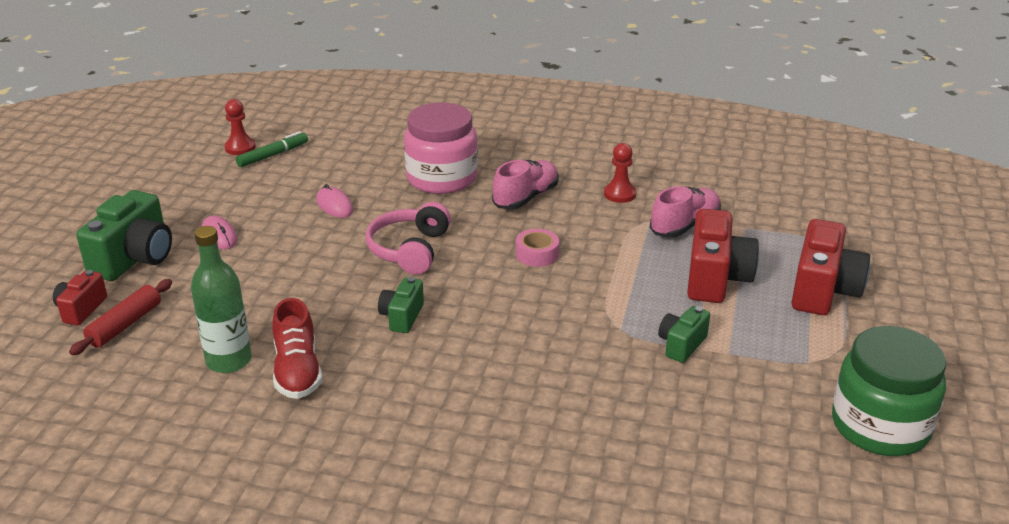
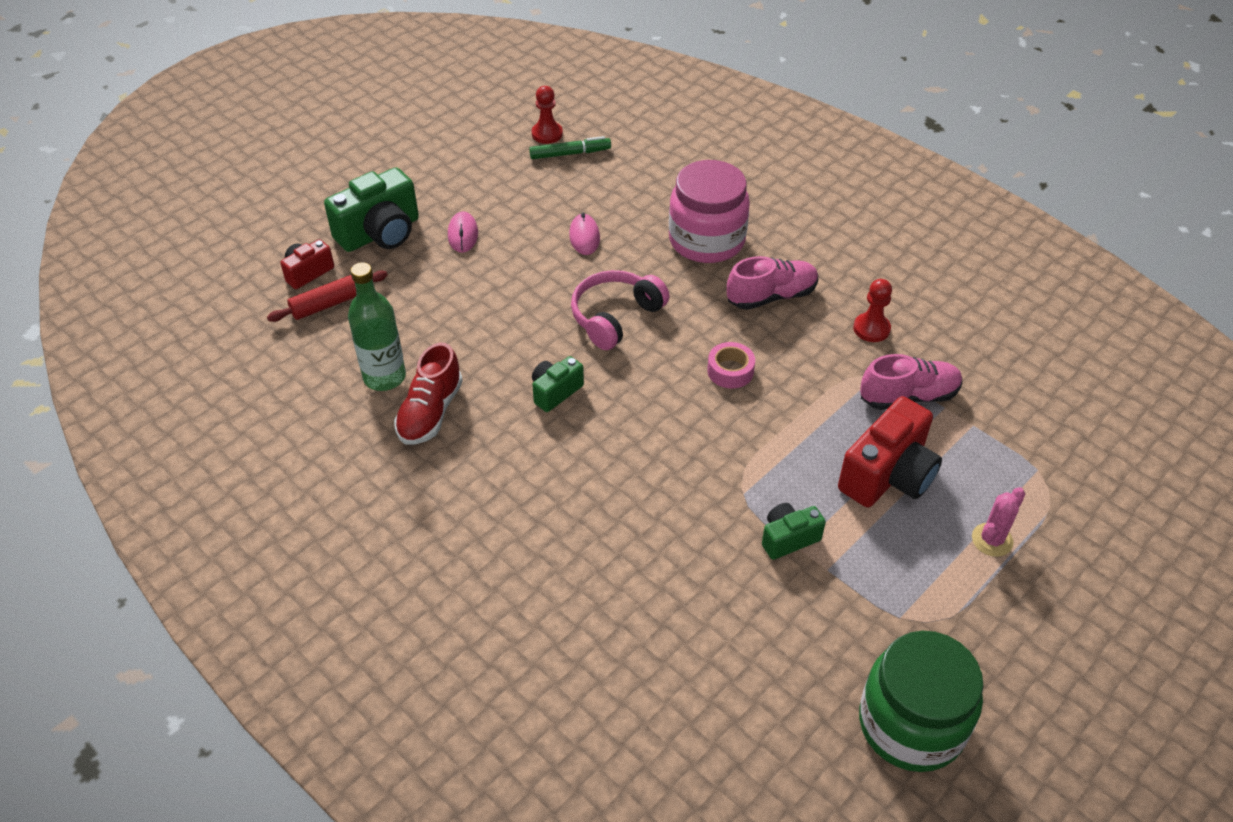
camera: 30 degrees right, 15 degrees up
(823, 290) = (992, 540): red camera -> pink cactus

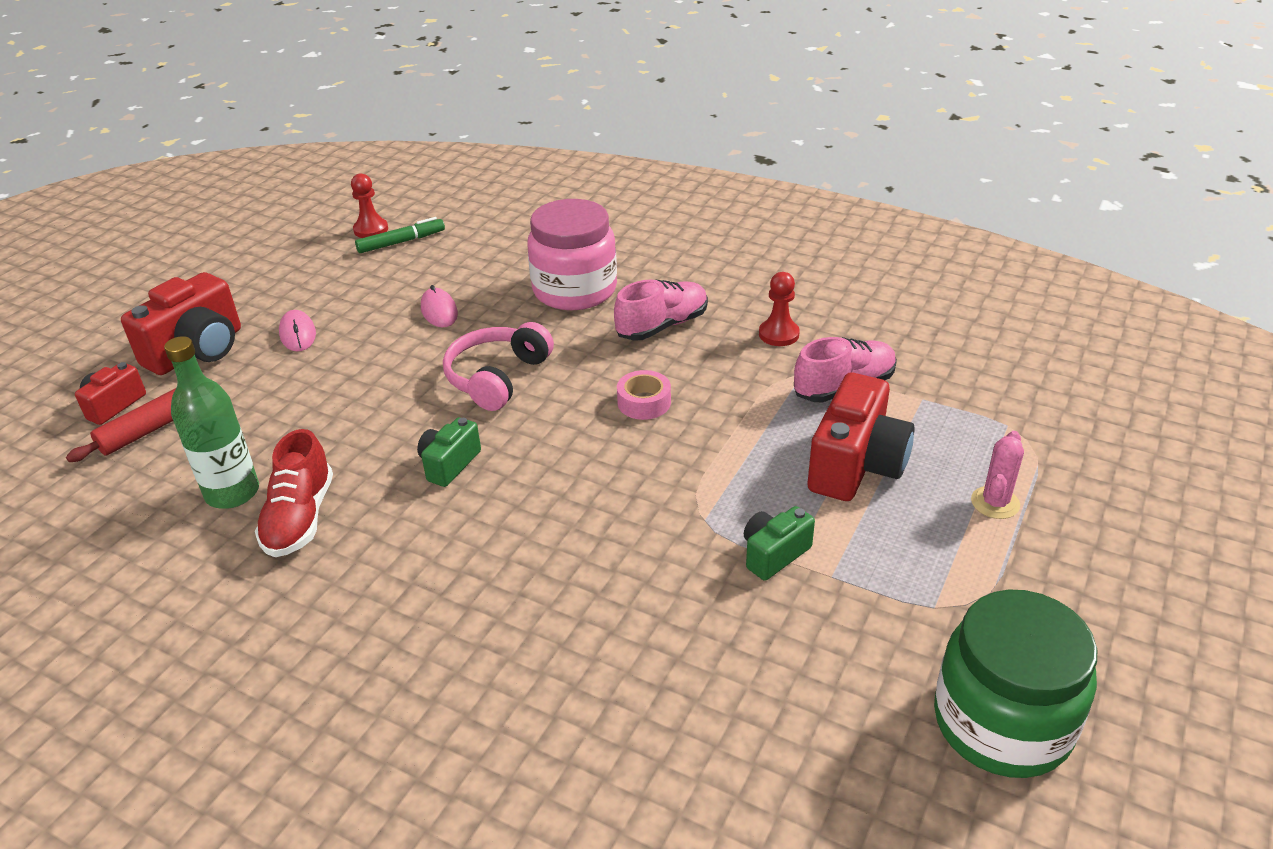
camera: 15 degrees left, 10 degrees down
(380, 233) = (197, 351): green camera -> red camera

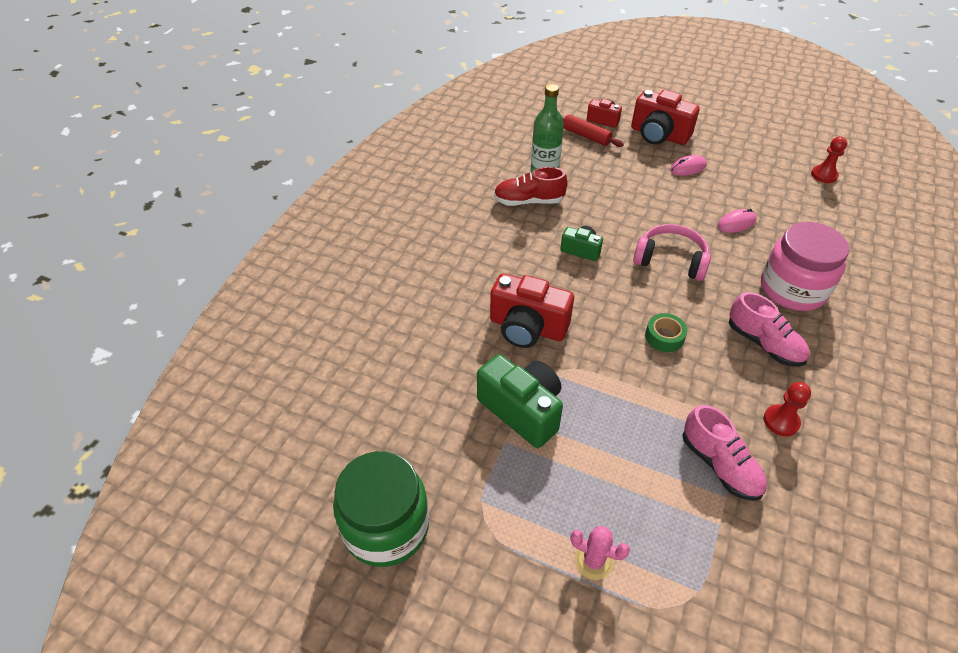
camera: 85 degrees right, 10 degrees up
(401, 242) = (815, 192): green marker -> none
(644, 402) = (664, 337): pink tape -> green tape
(774, 554) = (522, 410): green camera -> green camera, size x1.82
(856, 465) = (621, 465): red camera -> red camera (527, 327)

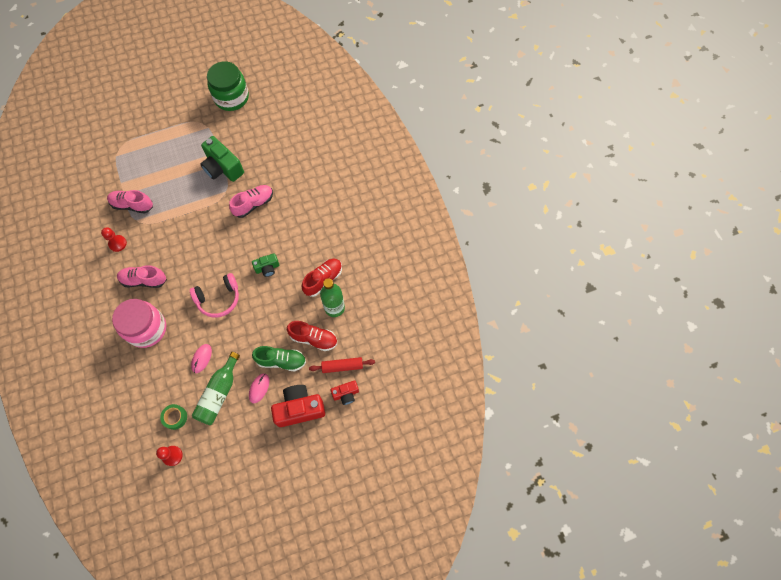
camera: 135 degrees right, 20 degrees up
(522, 410) = (223, 168): green camera -> green camera turned 45 degrees clockwise
(527, 327) = (253, 204): red camera -> pink shoe
(592, 167) = (314, 338): none -> red shoe
(593, 561) = (156, 139): pink cactus -> none
(644, 172) = (281, 361): none -> green shoe
(664, 337) = (191, 247): green tape -> green tape (175, 417)
(737, 187) = (219, 393): none -> green bottle

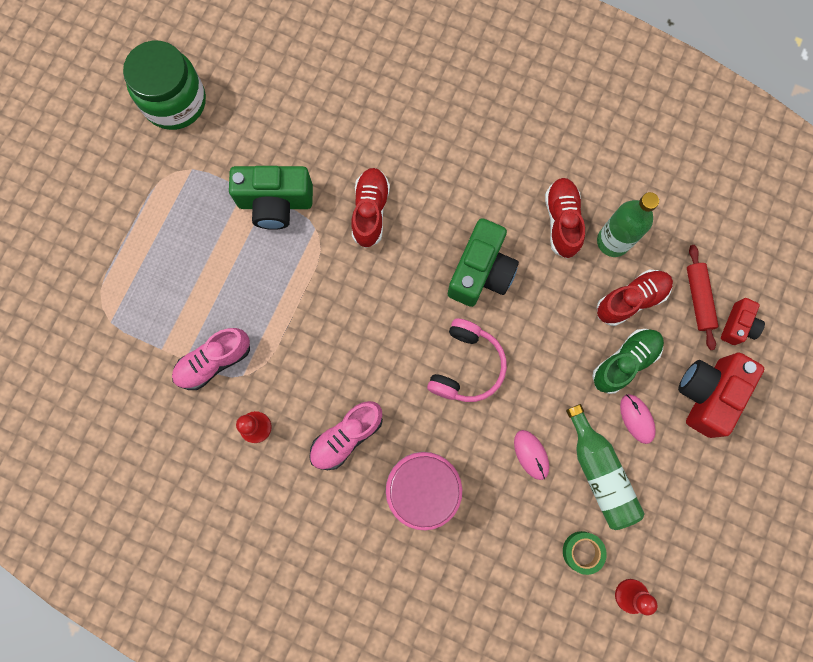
camera: 45 degrees left, 10 degrees up
(253, 204) = (370, 211): pink shoe -> red shoe
(267, 268) = (481, 272): green camera -> green camera, size x1.82
(342, 366) = (698, 299): red rolling pin -> red rolling pin turned 45 degrees counterclockwise

